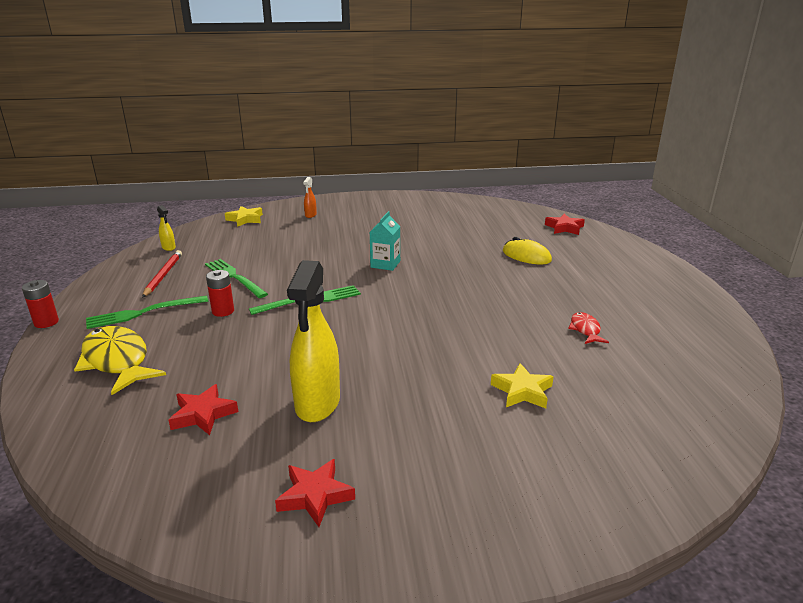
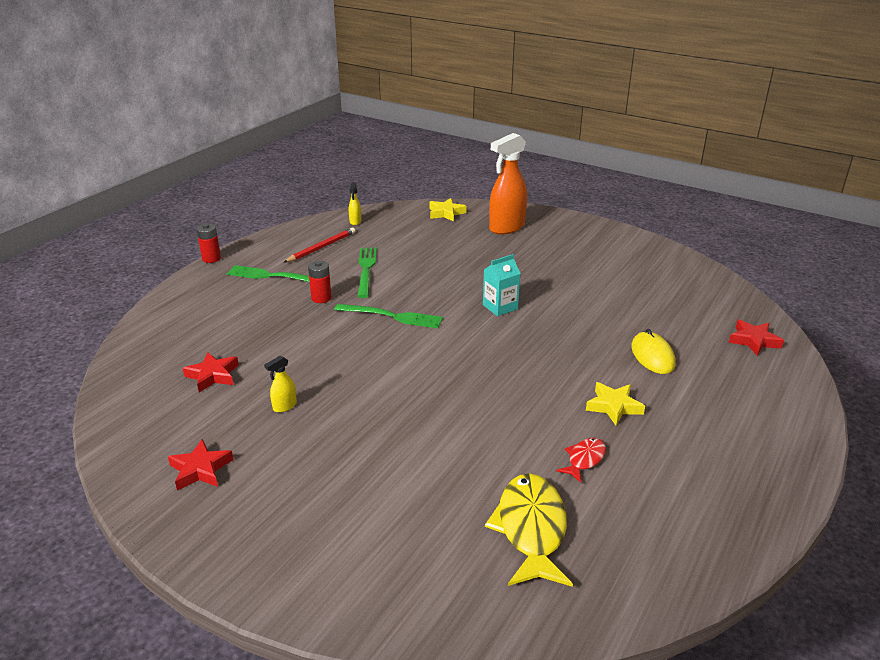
camera: 40 degrees right, 5 degrees up
(117, 361) = (214, 309): yellow fish -> yellow fish (531, 529)
(310, 215) = (506, 228): orange spray bottle -> orange spray bottle, size x2.28
(317, 404) = (284, 406): yellow spray bottle -> yellow spray bottle, size x0.44
(522, 391) = (437, 481): yellow star -> yellow star (613, 406)

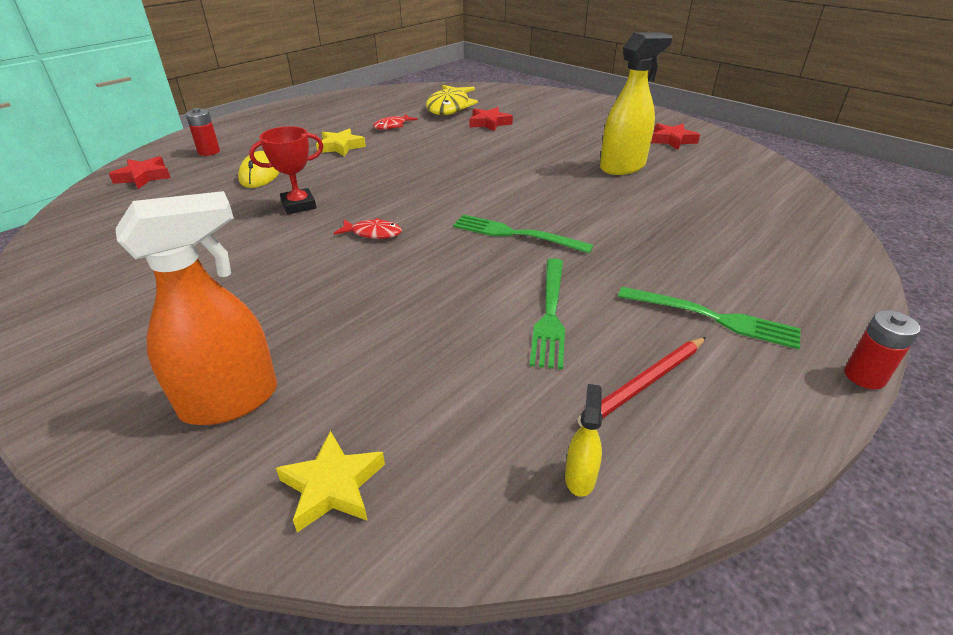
camera: 170 degrees left, 5 degrees up
(213, 375) = (708, 193): red star -> red star (489, 123)
(284, 406) = (623, 167): yellow spray bottle -> yellow spray bottle, size x2.28
(321, 298) = (616, 269): red battery -> red battery (209, 151)
(500, 307) = (373, 233): turquoise carton -> red fish
(579, 325) = (299, 205): none -> red trophy

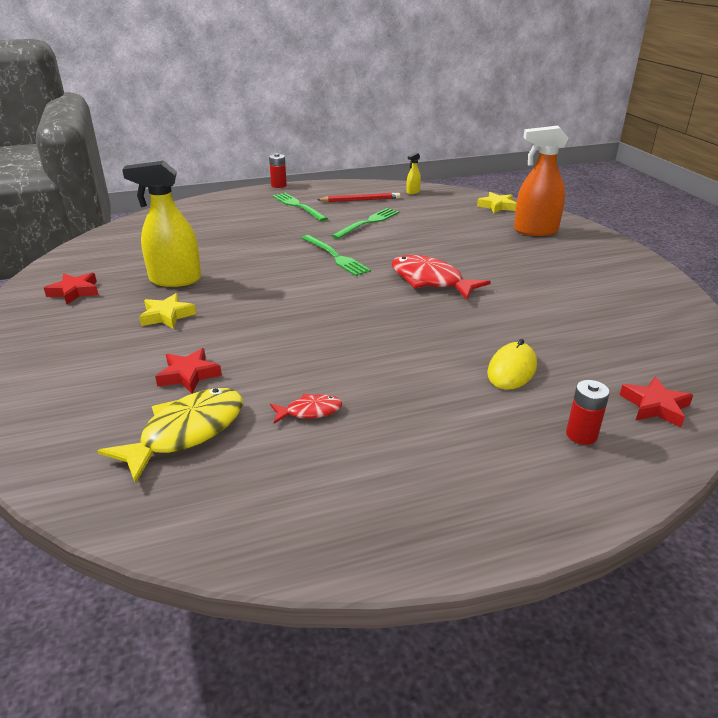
camera: 150 degrees left, 5 degrees down
(299, 205) = (479, 319): red trophy -> none
(340, 147) = (404, 388): yellow star -> yellow star (167, 316)
(373, 233) = (430, 281): red fish -> red fish, size x1.96

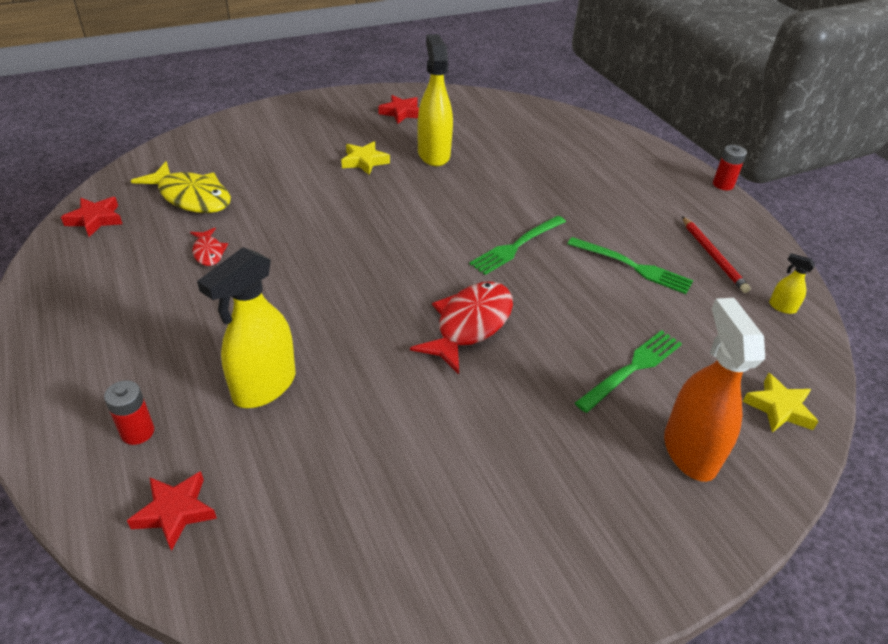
camera: 80 degrees right, 10 degrees up
(189, 375) = (268, 186): red star -> red star (95, 219)
(297, 206) = (659, 206): green fork -> green fork (633, 368)
(512, 369) = (264, 387): yellow mouse -> yellow spray bottle

